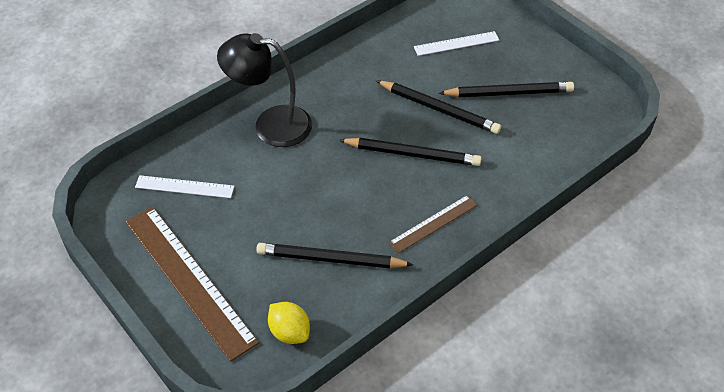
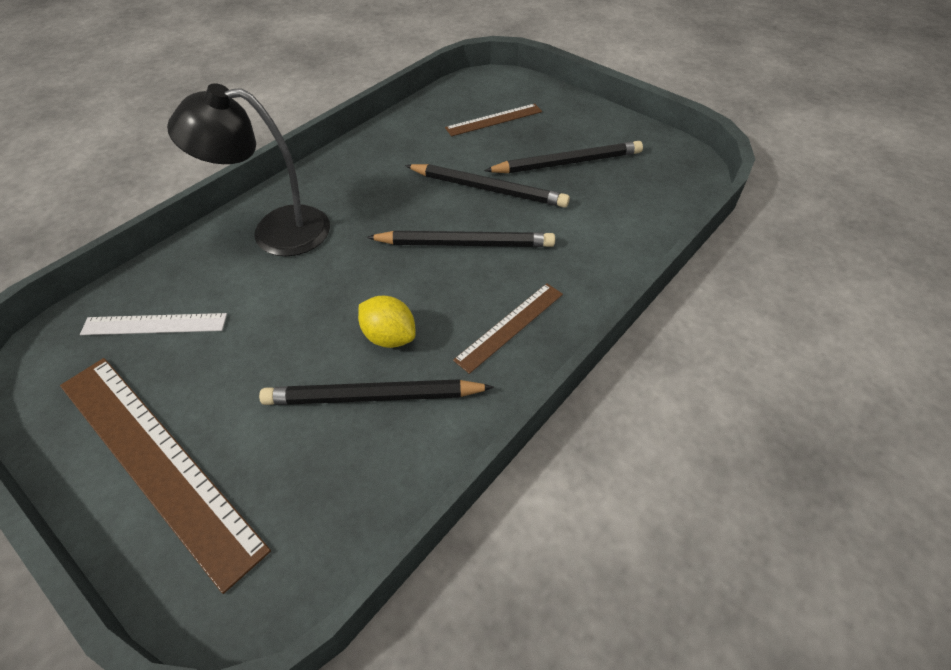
camera: 10 degrees left, 0 degrees up
(289, 332) = (320, 522): yellow lemon -> yellow lemon (389, 336)
(456, 43) = (494, 120): white ruler -> brown ruler

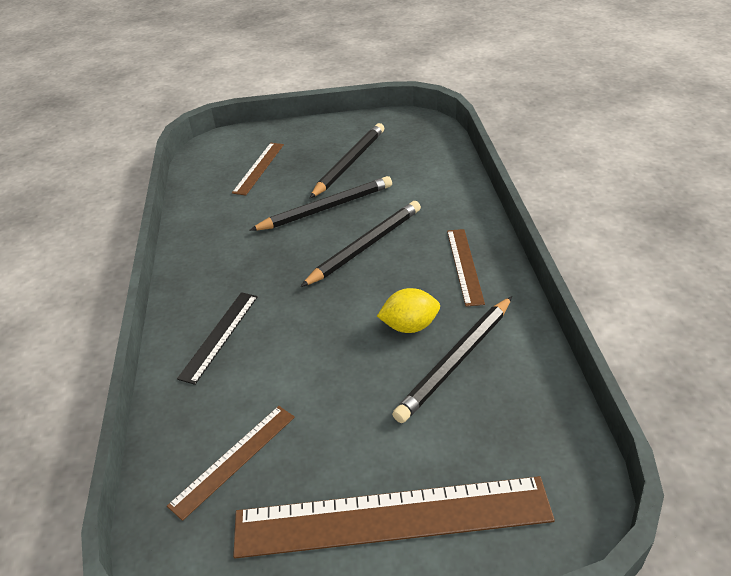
camera: 45 degrees left, 10 degrees down
(154, 324) = (234, 460): white ruler -> brown ruler
(275, 231) = (219, 336): black lamp -> black ruler

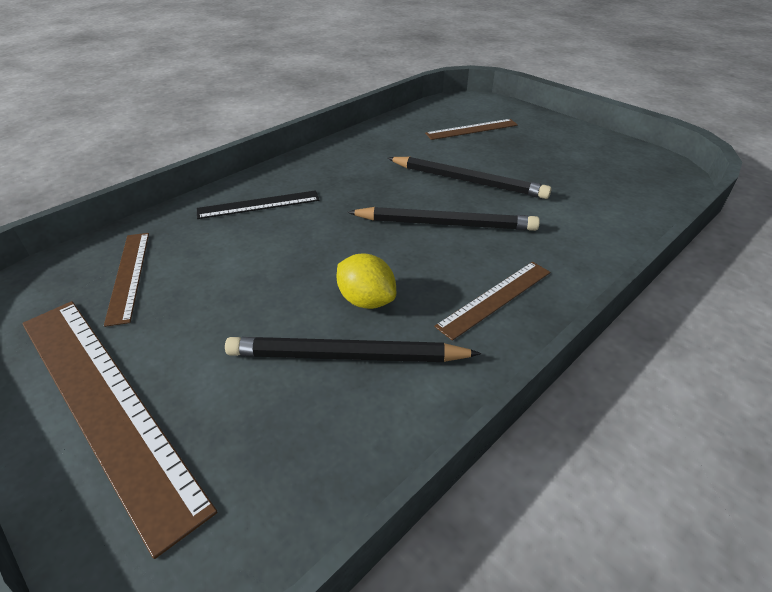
camera: 50 degrees right, 0 degrees up
(234, 460) = (128, 275): brown ruler -> brown ruler turned 75 degrees clockwise
(349, 163) = (545, 164): black pencil -> none

